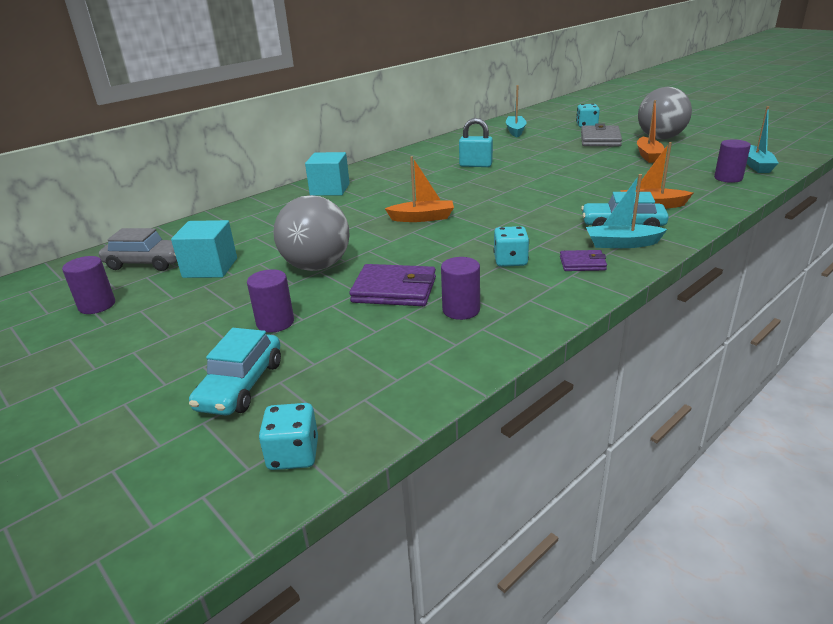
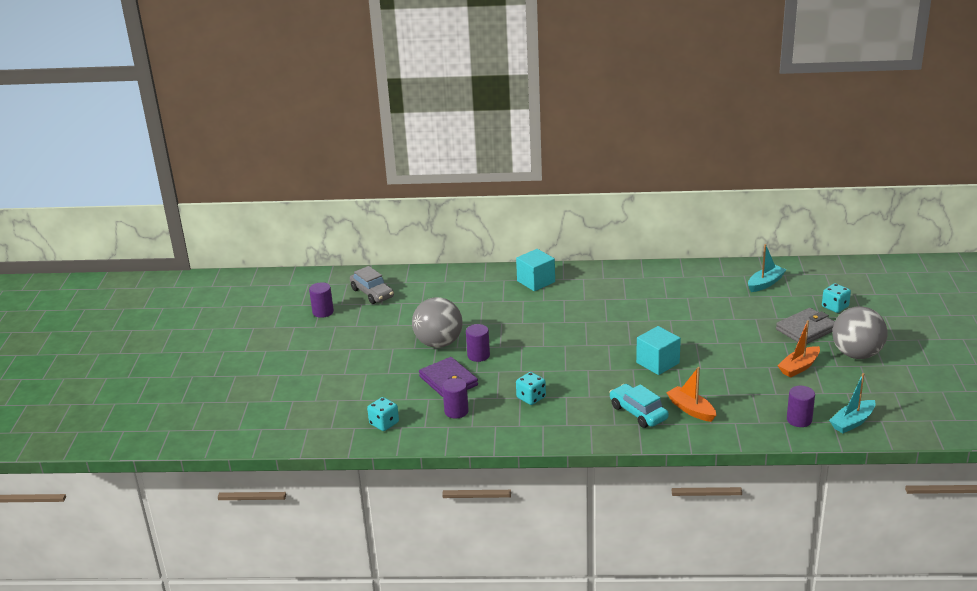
camera: 45 degrees right, 0 degrees up
(210, 268) = (393, 314): turquoise cube -> turquoise cube (657, 363)
(241, 385) = (323, 393): turquoise car -> none
(275, 322) = (375, 368): purple cylinder -> purple cylinder (478, 355)
(293, 454) = (303, 433): turquoise dice -> turquoise dice (384, 423)
(422, 218) = (544, 338): orange boat -> none
(475, 165) = (661, 307): turquoise padlock -> none
(582, 263) = (562, 422): purple wallet -> none
(622, 244) = (609, 424): turquoise boat -> none

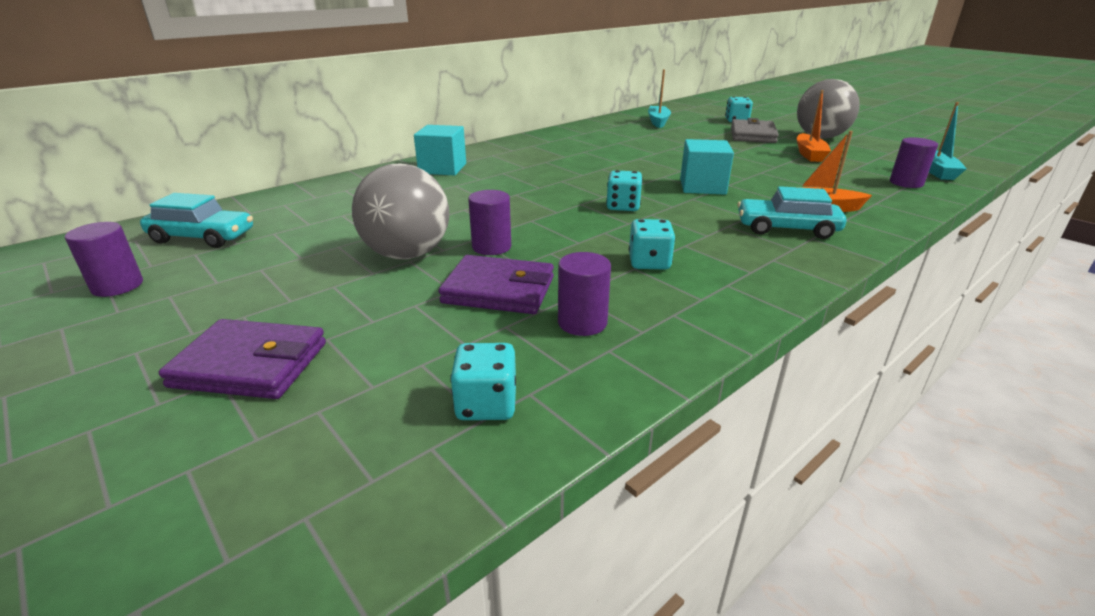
camera: 45 degrees left, 0 degrees up
(335, 372) = (250, 364): none -> purple wallet
(372, 293) = (202, 237): grey car -> turquoise car
(583, 357) = (623, 206): none -> turquoise dice

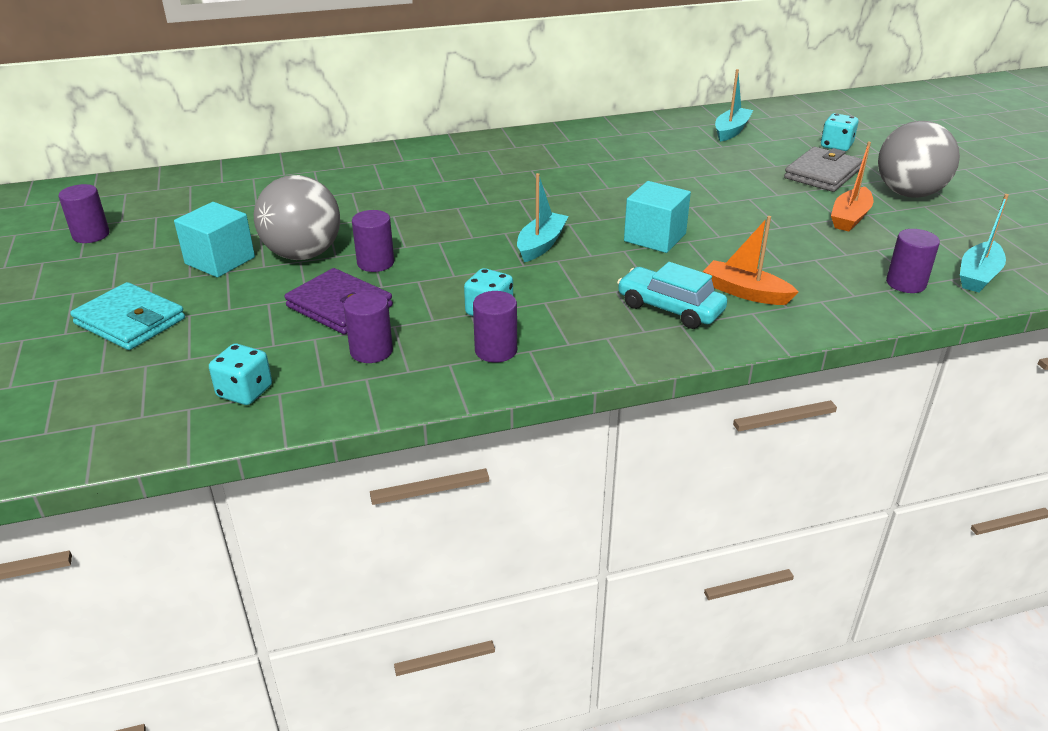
camera: 25 degrees right, 5 degrees up
(202, 237) = (171, 201): turquoise car -> none
(250, 364) = (130, 321): purple wallet -> turquoise wallet
(442, 168) = (422, 160): turquoise cube -> turquoise cube (220, 260)
(623, 206) = (541, 245): turquoise dice -> turquoise boat
(699, 292) = (496, 350): none -> purple cylinder

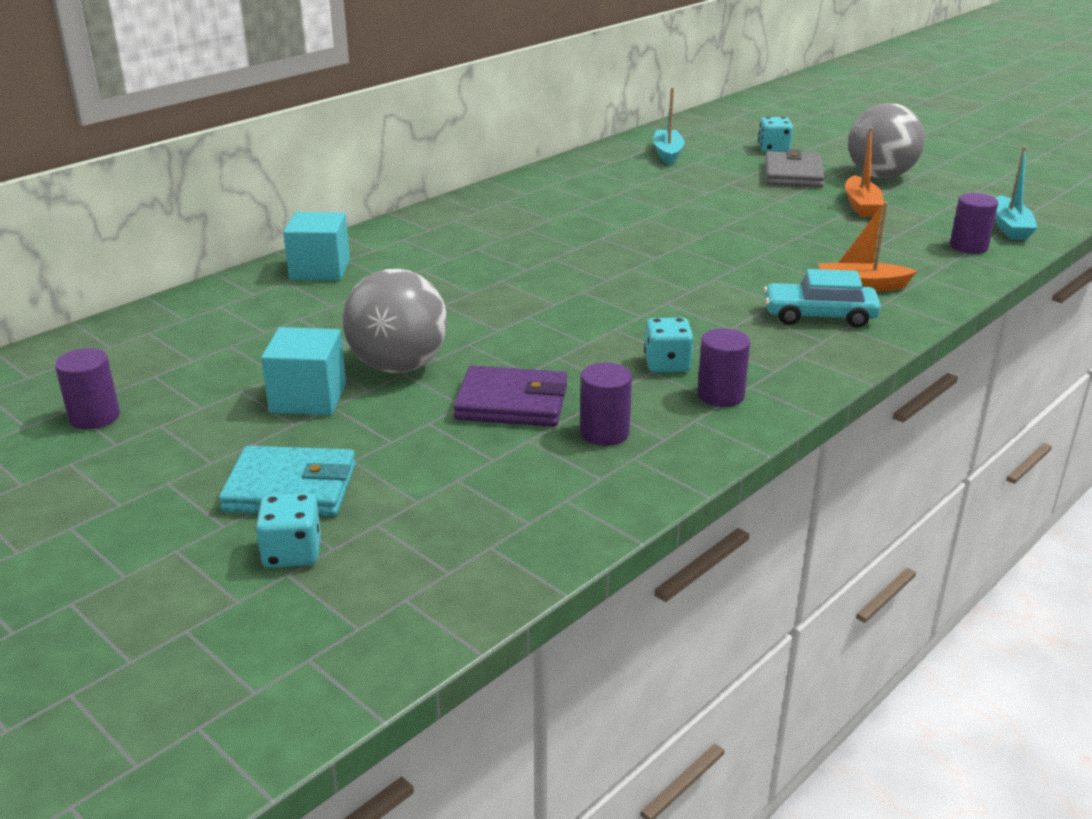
camera: 30 degrees left, 5 degrees down
(245, 392) = (528, 510): turquoise dice -> turquoise dice (292, 553)
(375, 263) = (490, 353): purple cylinder -> none
(541, 245) = (632, 293): turquoise boat -> none
(655, 237) = (726, 261): turquoise cube -> turquoise cube (320, 269)

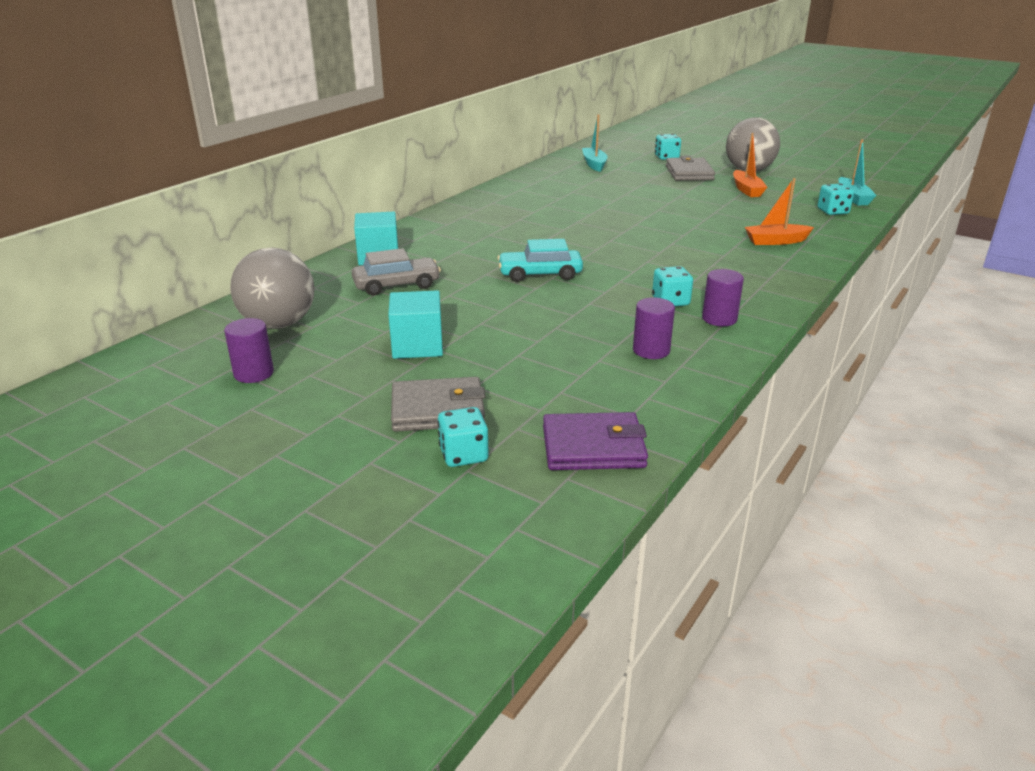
camera: 10 degrees left, 0 degrees up
(291, 488) = (438, 409): turquoise wallet -> grey wallet
(323, 311) = (396, 285): none -> grey car
(398, 366) = (474, 318): grey ball -> grey ball (279, 324)
(512, 403) = (573, 336): purple wallet -> purple wallet (593, 447)
(819, 316) = (758, 262): turquoise car -> turquoise car (540, 274)
(968, 247) = (832, 211): purple cylinder -> turquoise dice

